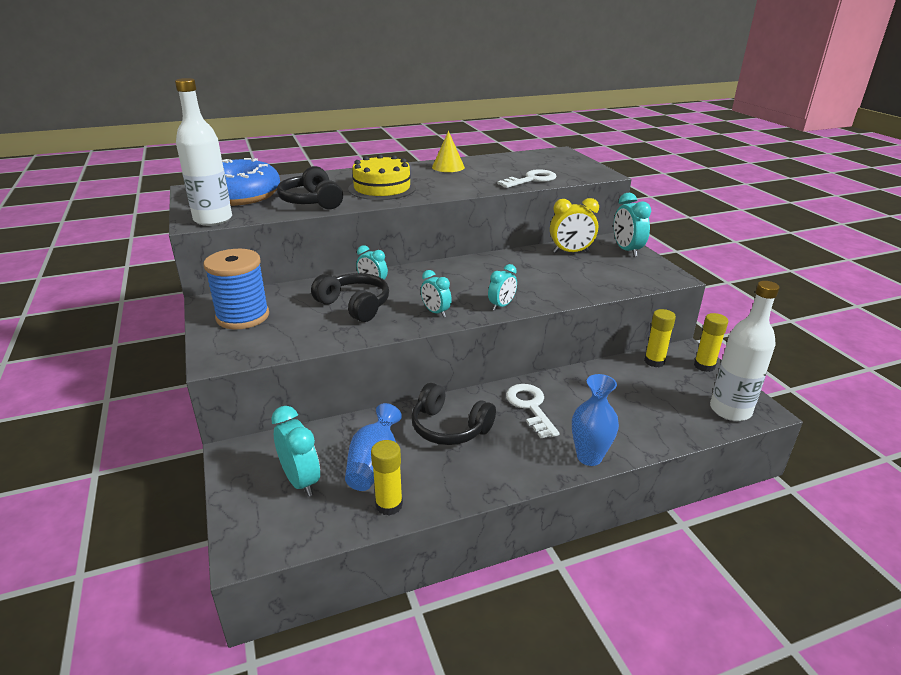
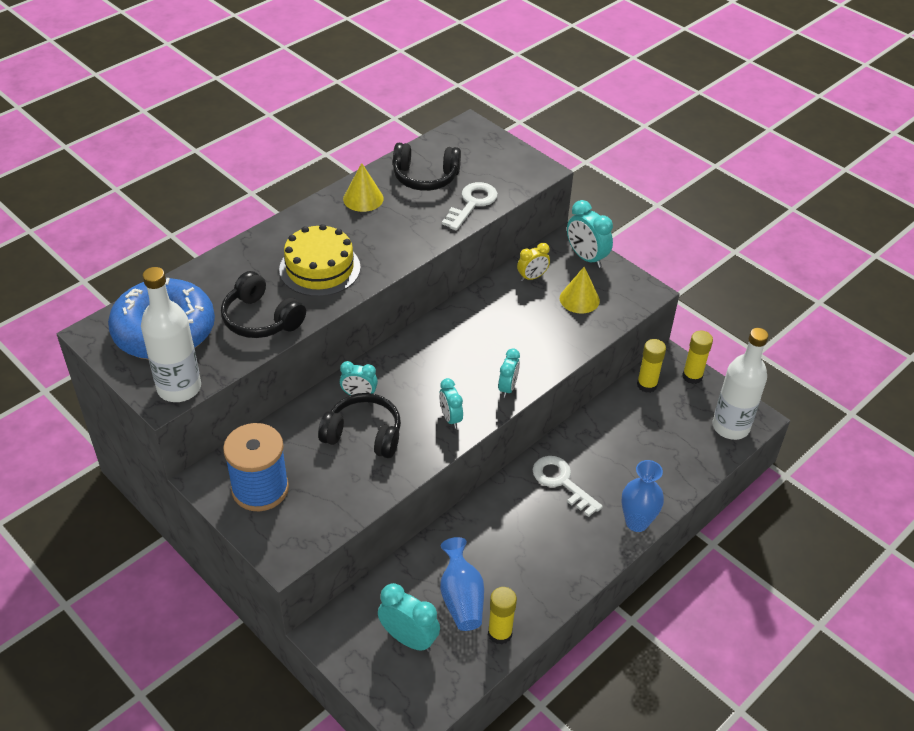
camera: 25 degrees left, 15 degrees up
(435, 312) = (450, 418): turquoise clock -> turquoise clock turned 45 degrees clockwise
(449, 428) = (503, 533): black headphones -> black headphones (425, 177)
(571, 252) = (532, 277): yellow clock -> yellow clock, size x0.64
(605, 270) = (579, 299): none -> yellow cone

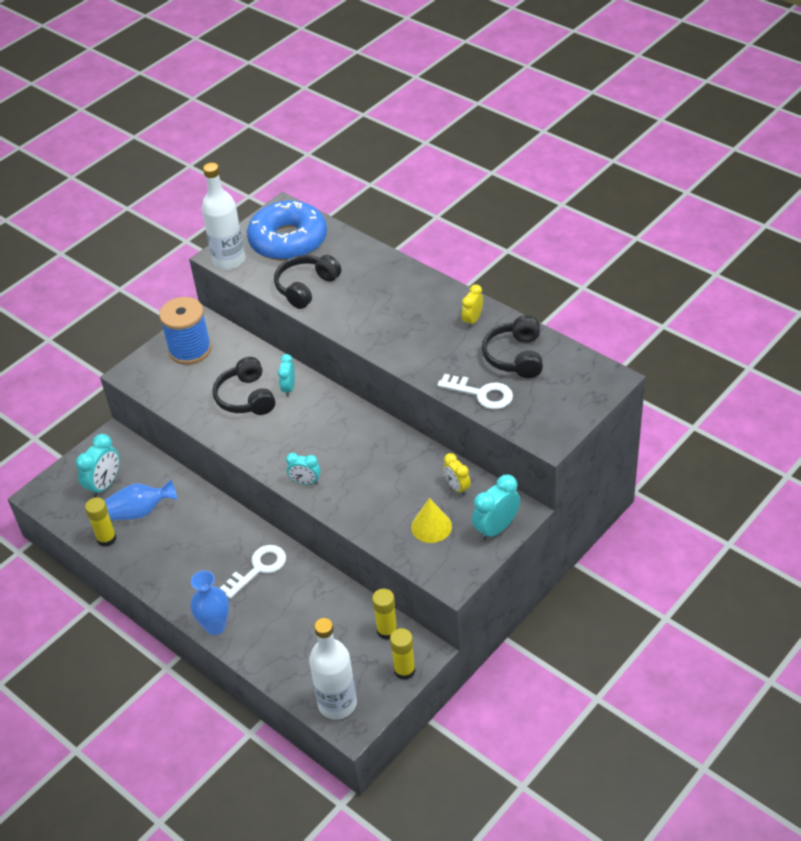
camera: 90 degrees right, 0 degrees up
(319, 268) = (371, 309): yellow cake -> none
(363, 198) = (472, 320): yellow cone -> yellow clock
(363, 434) = (246, 397): black headphones -> black headphones turned 150 degrees clockwise
(450, 418) = (267, 448): turquoise clock -> none

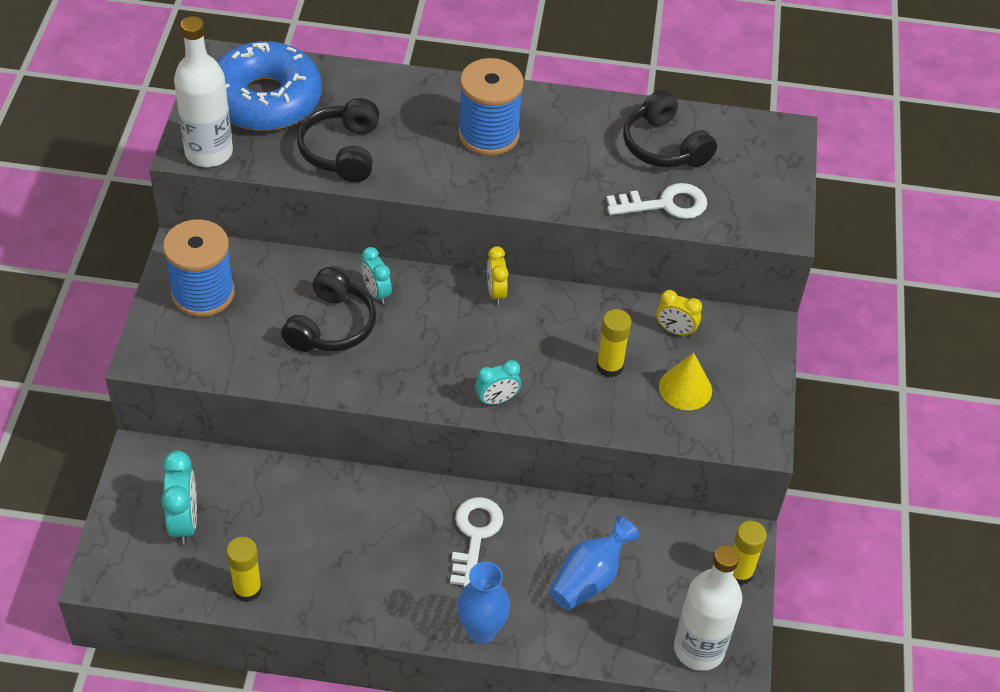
camera: 40 degrees left, 5 degrees up
(139, 512) = (262, 535): blue vase -> blue vase (589, 578)
(246, 397) = (331, 326): black headphones -> black headphones turned 105 degrees counterclockwise
(387, 631) = (683, 537): yellow glue stick -> yellow glue stick (609, 366)
(405, 308) = (488, 134): none -> blue spool
(472, 320) = (579, 120): yellow clock -> yellow clock (496, 292)
(496, 528) = (756, 359): turquoise clock -> none

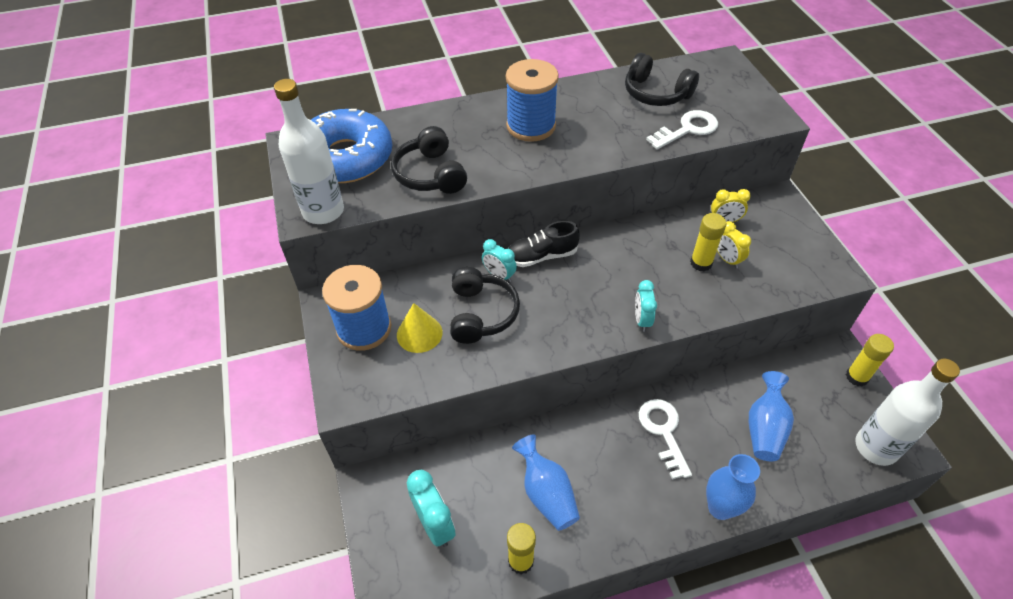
camera: 20 degrees left, 0 degrees up
(312, 541) = (546, 493): none -> blue vase
(436, 289) = (541, 256): none -> black shoe
(496, 292) = (585, 242): yellow clock -> yellow clock (727, 259)
(496, 400) = (641, 320): turquoise clock -> turquoise clock turned 135 degrees clockwise
(685, 388) = (762, 258): yellow cone -> yellow cone (419, 333)

